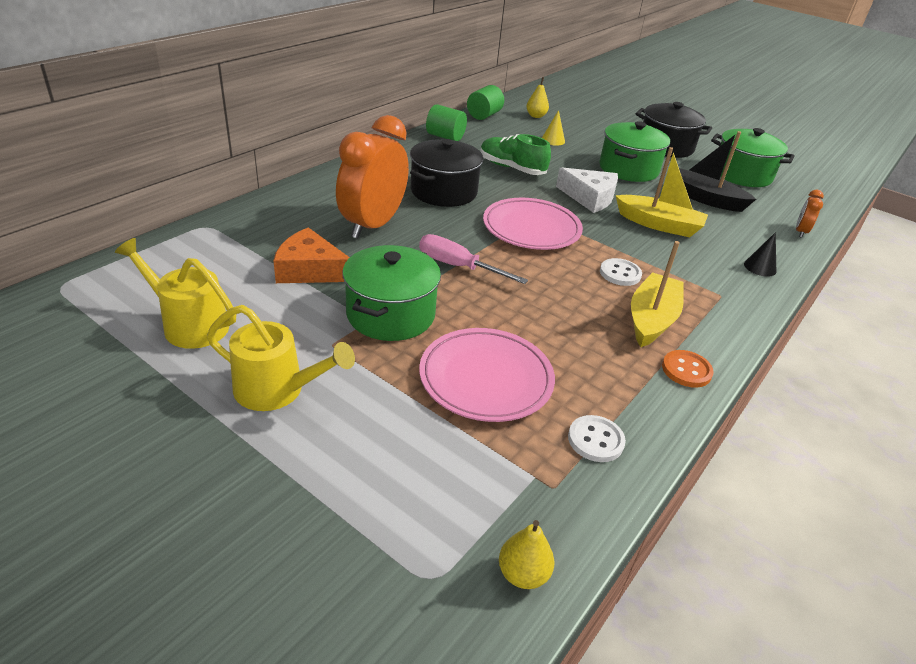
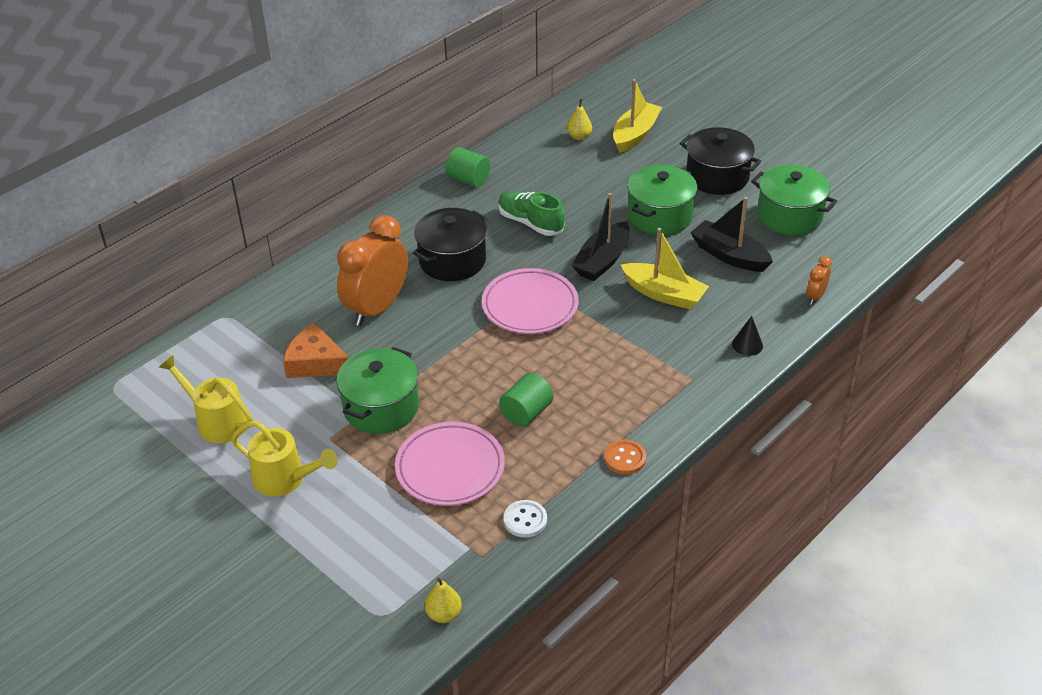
camera: 10 degrees right, 5 degrees up
(458, 266) = (449, 354): pink screwdriver -> none
(484, 115) = (518, 140): green cylinder -> green cylinder (526, 412)
(553, 140) = (588, 176): yellow cone -> none
(589, 197) = (602, 260): white cheese -> black boat
(620, 273) = (601, 357): white button -> none
(651, 319) = (613, 407): yellow boat -> yellow boat (635, 134)

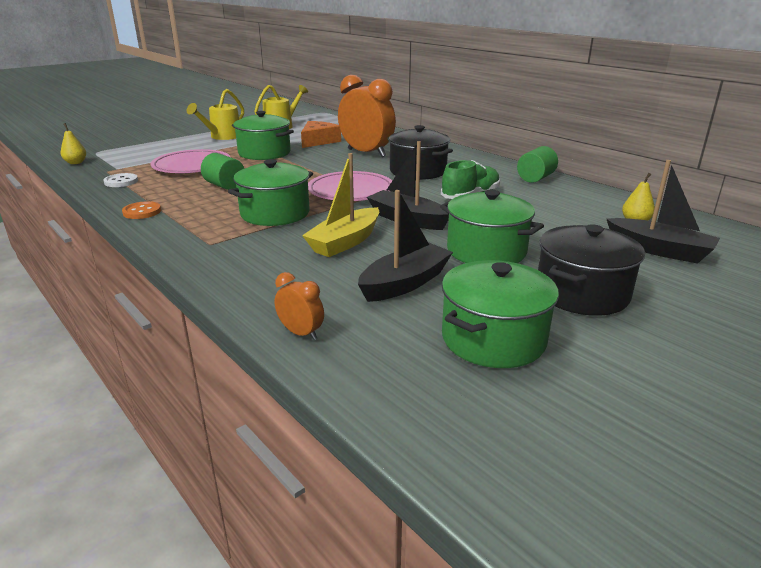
camera: 95 degrees right, 15 degrees down
(607, 351) = (275, 213): none -> green pot
(635, 134) = (659, 250): yellow boat -> black boat
(747, 345) = (239, 276): black cone -> none

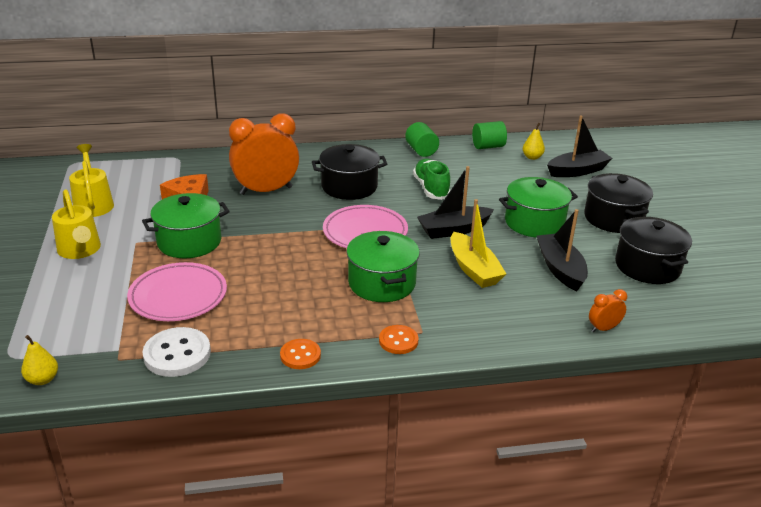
camera: 60 degrees left, 5 degrees up
(121, 182) = (177, 354): white button -> white button, size x1.61
(188, 238) = (398, 341): none -> orange button
(224, 186) = (273, 291): green cylinder -> green cylinder (488, 146)
(493, 339) = (647, 266): green pot -> black pot

